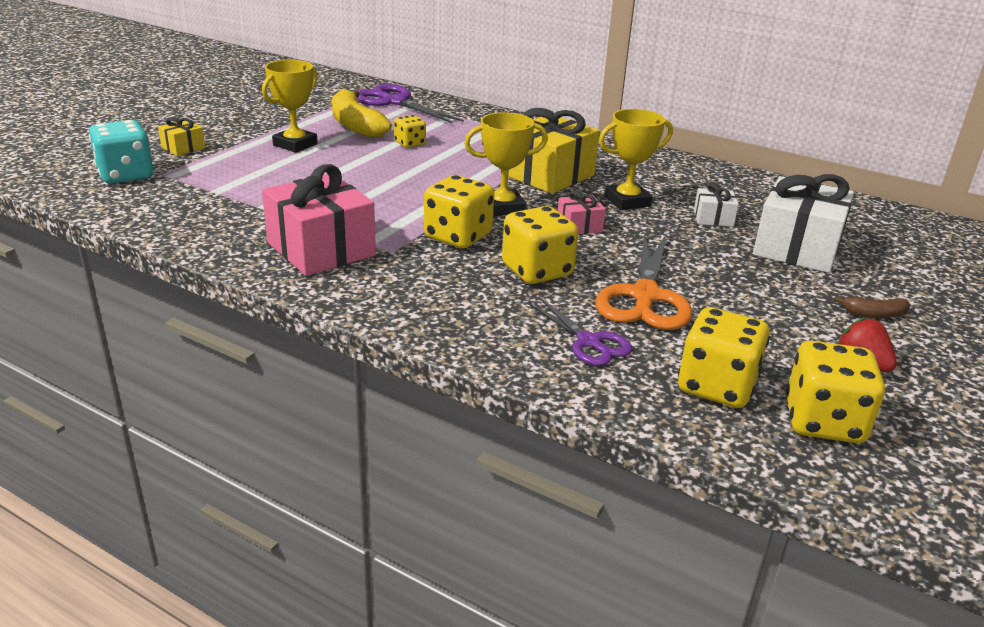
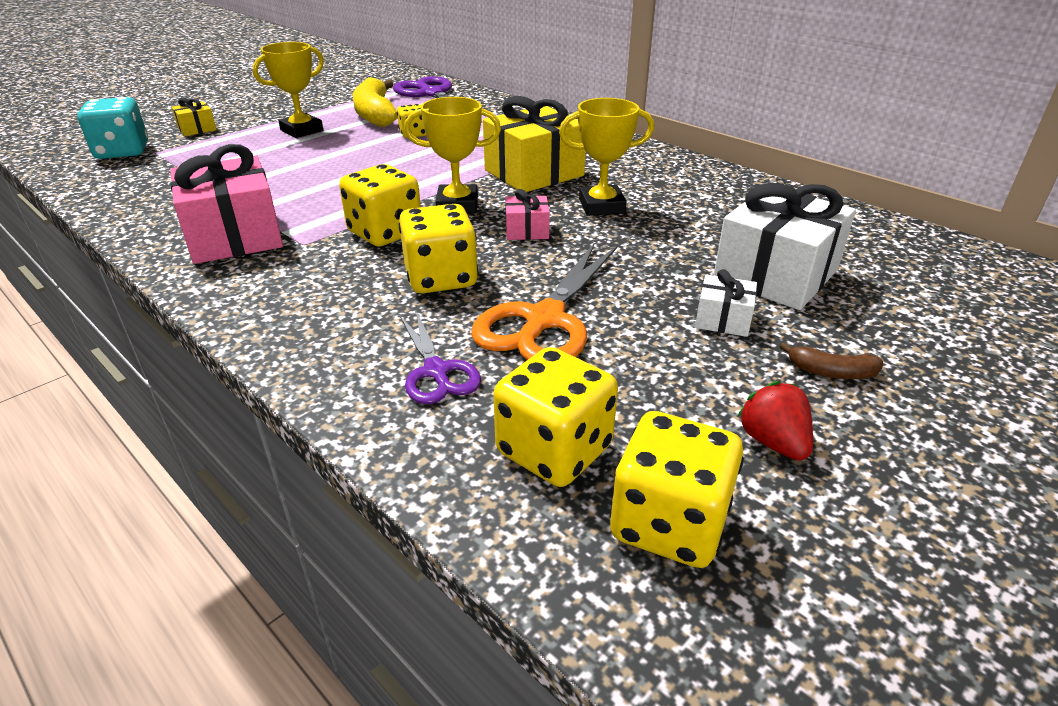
camera: 15 degrees right, 5 degrees up
(713, 218) = (691, 232): white gift -> white gift (723, 319)

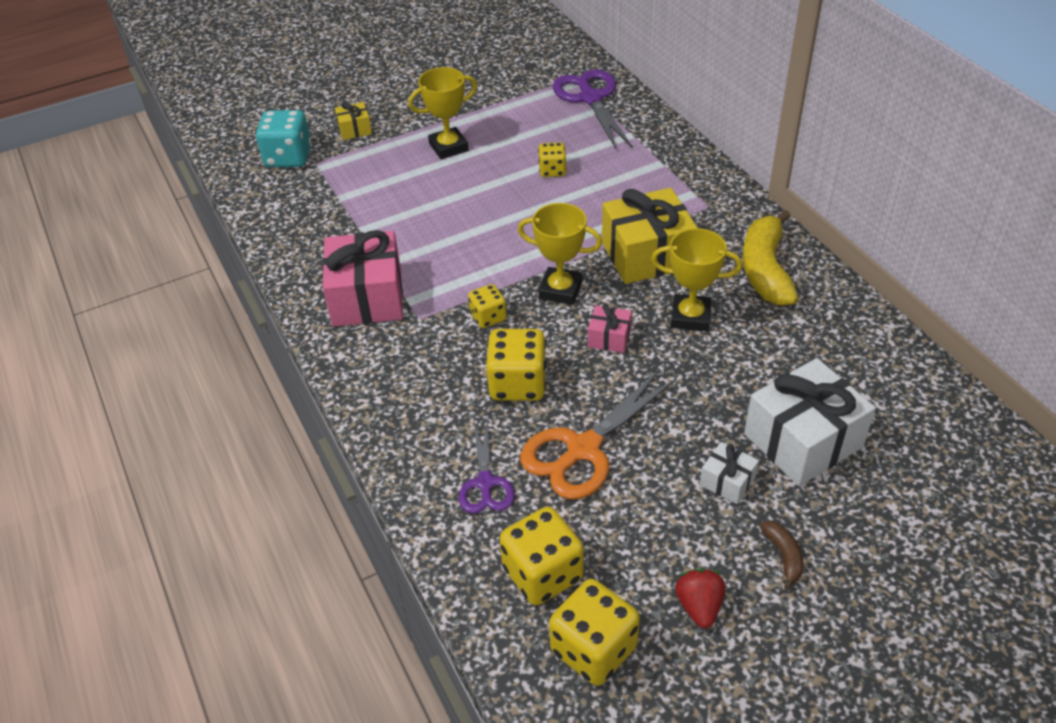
camera: 20 degrees right, 10 degrees up
(375, 114) = (524, 129): yellow banana -> yellow banana (765, 270)
(385, 233) = (488, 317): yellow dice -> yellow dice, size x0.58
(831, 372) = (783, 556): brown banana -> brown banana turned 135 degrees counterclockwise

